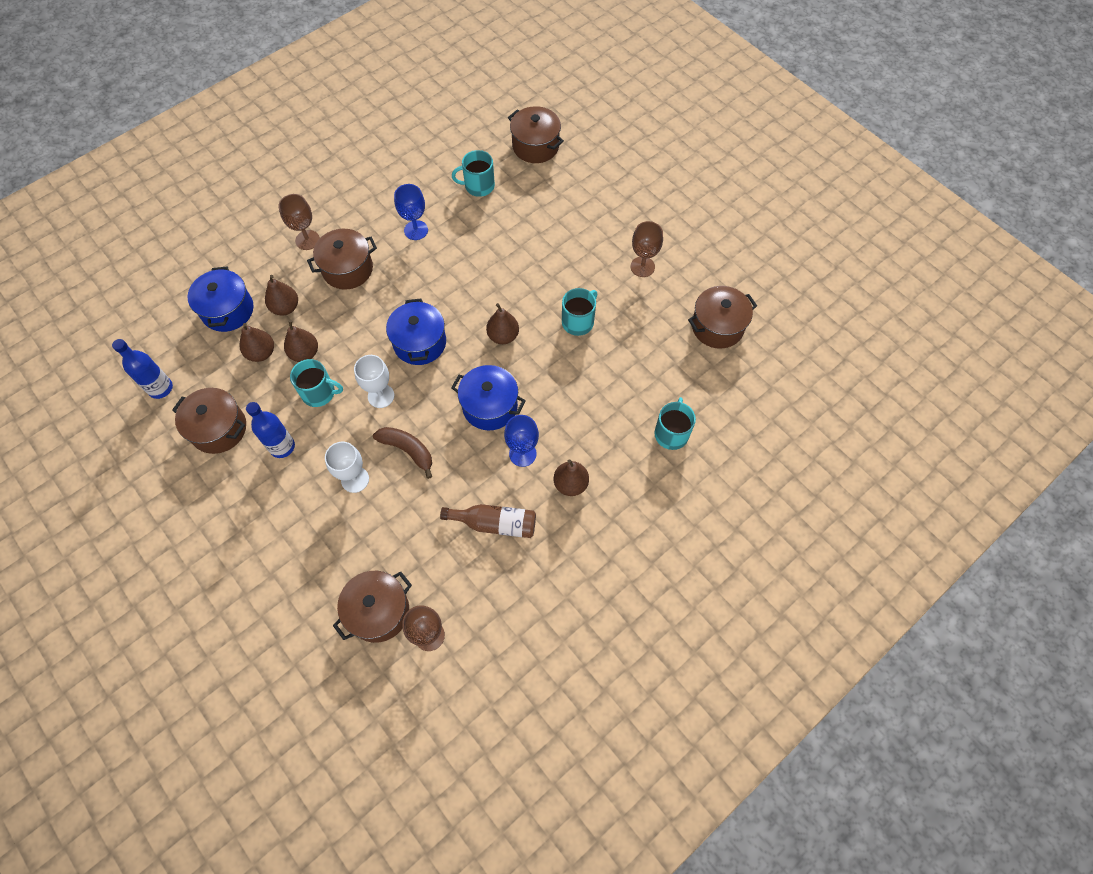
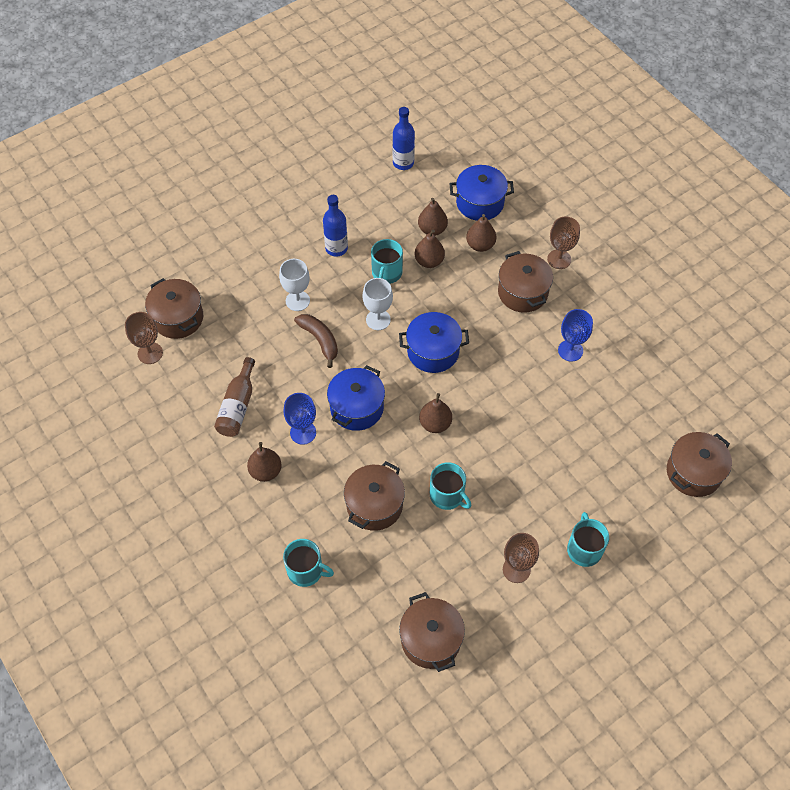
camera: 95 degrees right, 5 degrees down
(219, 429) = (359, 204): brown pot -> brown pot (374, 505)
(408, 450) = (320, 340): brown banana -> brown banana turned 75 degrees counterclockwise
(478, 186) = (631, 411): turquoise mug -> turquoise mug (584, 549)

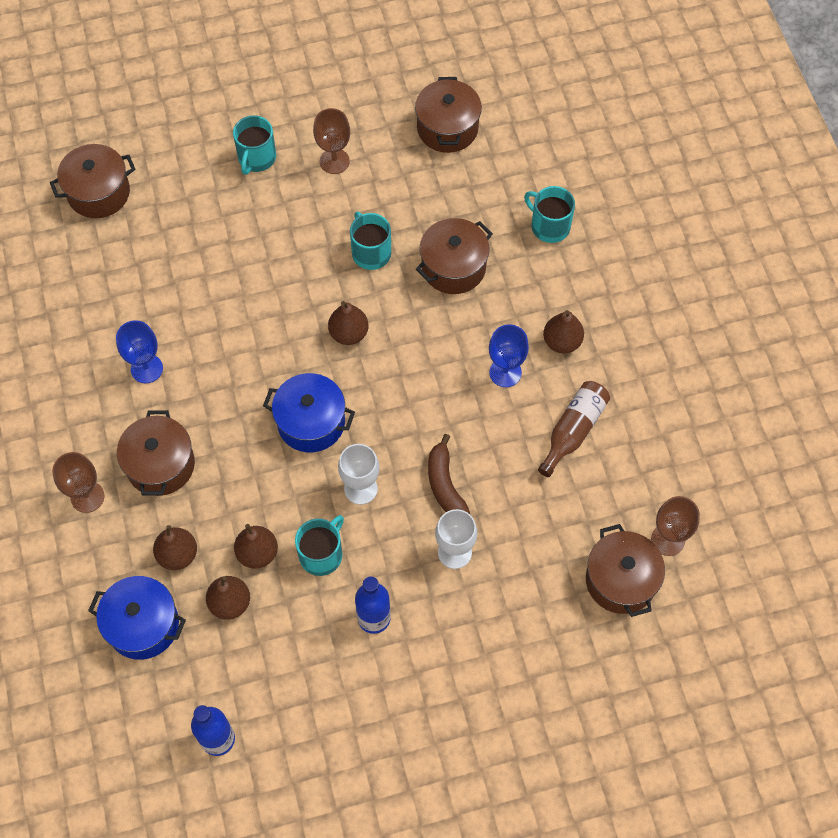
camera: 160 degrees left, 5 degrees up
(356, 408) = (432, 382): blue pot -> none

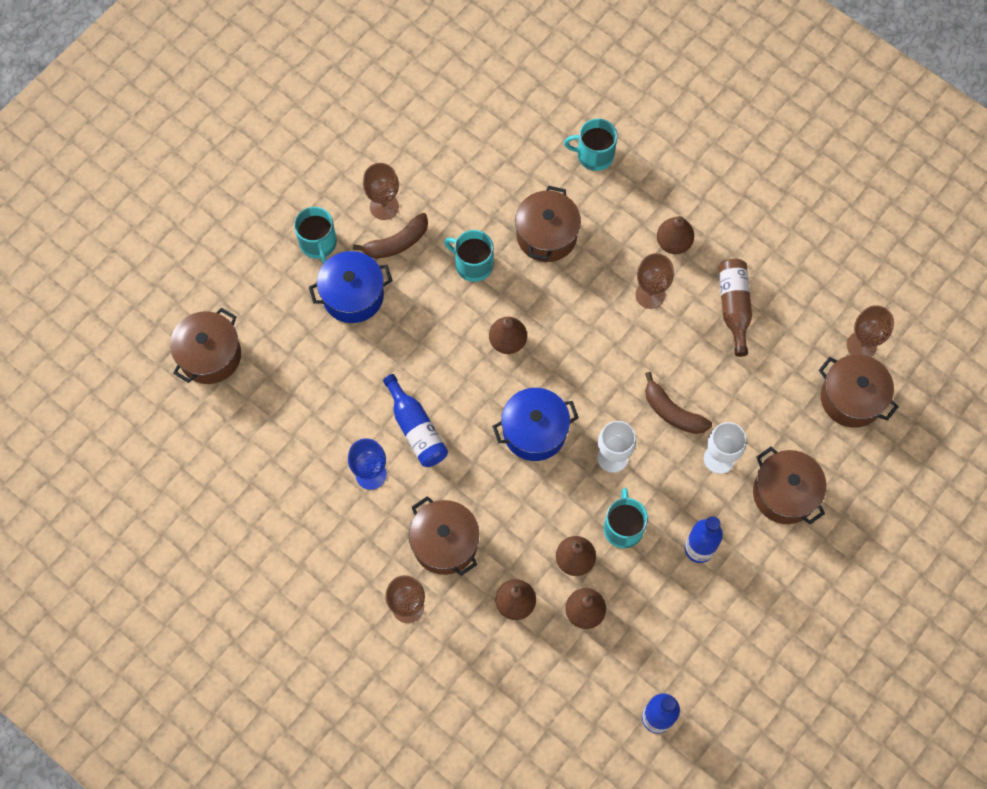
camera: 35 degrees left, 5 degrees up
(143, 625) = (532, 674): blue pot -> blue pot (353, 295)
(214, 356) = (416, 429): none -> blue bottle
(321, 196) = (397, 243): none -> brown banana
(447, 128) = (453, 122): brown pot -> brown pot (784, 493)
(505, 372) = (650, 295): blue goblet -> brown goblet

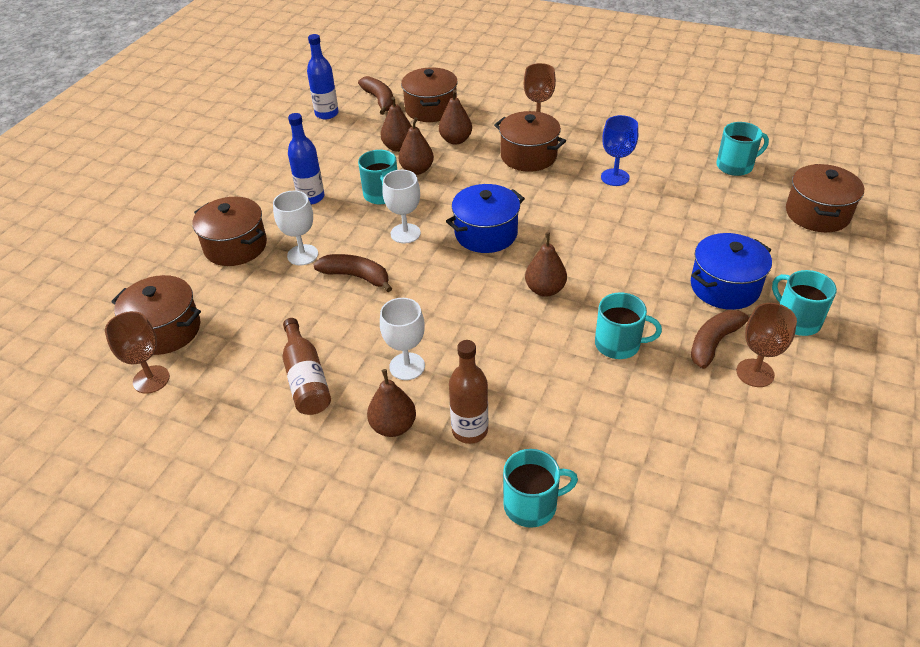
camera: 165 degrees right, 25 degrees down
(238, 451) = (735, 166): none -> turquoise mug
(416, 429) = (595, 211): blue bottle -> none
(546, 235) = (550, 394): brown pot -> brown pot (431, 109)
(584, 727) = (379, 100): none -> brown banana
(618, 222) = (470, 430): none -> brown bottle
(650, 295) = (407, 366): brown goblet -> white goblet

